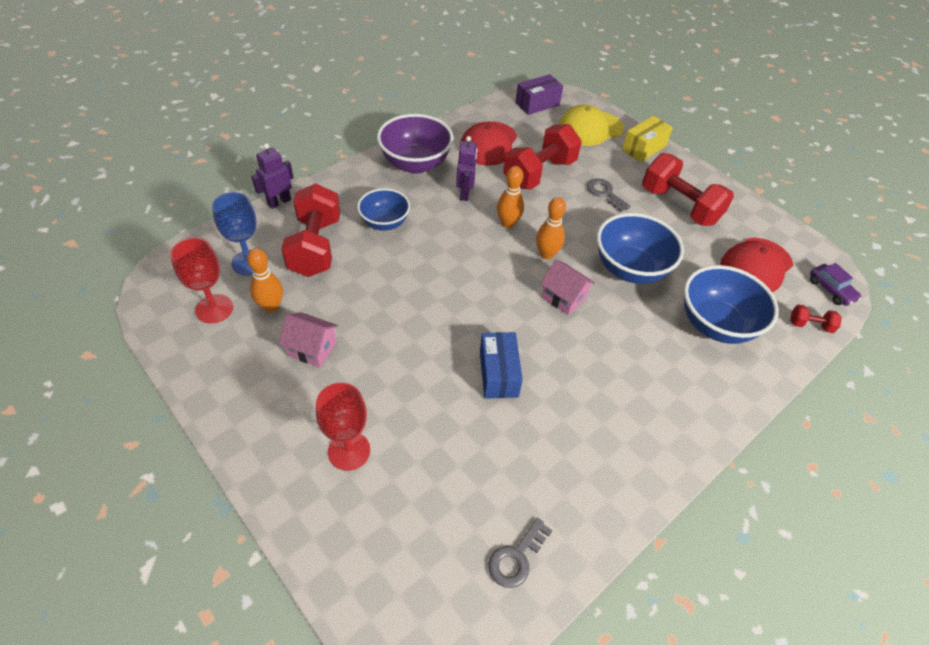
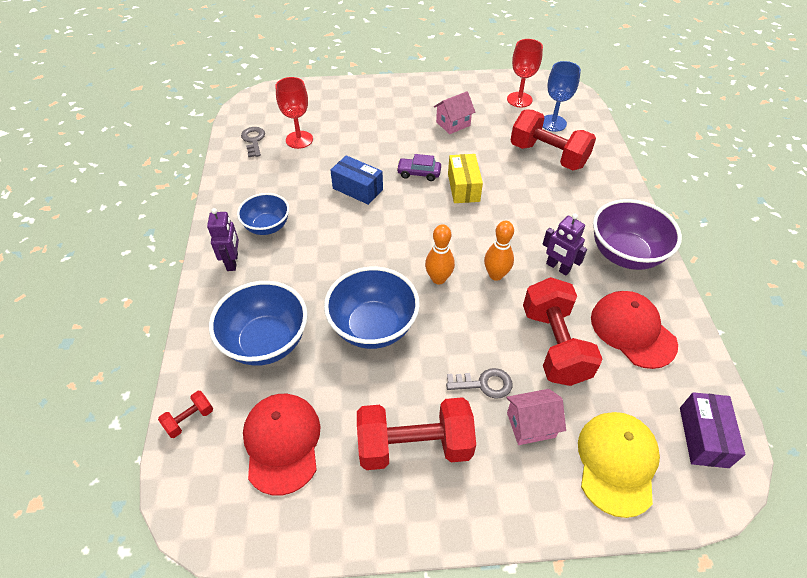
camera: 130 degrees right, 0 degrees up
(271, 306) = (503, 120): orange bowling pin -> none
(279, 202) = (615, 155): purple robot -> purple robot (233, 262)
(349, 451) = (371, 113): red goblet -> red goblet (299, 140)
(384, 223) = (551, 200): blue bowl -> blue bowl (267, 226)
(563, 297) = (385, 260): pink house -> pink house (531, 425)
(644, 148) = (540, 499): yellow box -> yellow box (463, 187)
(831, 290) = (192, 489): purple car -> purple car (419, 173)

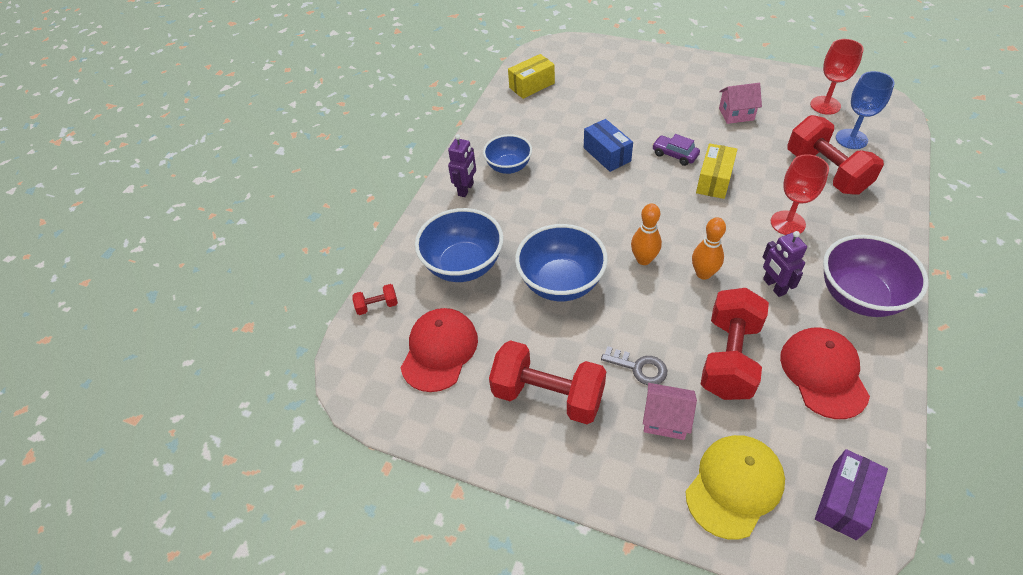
camera: 30 degrees right, 0 degrees up
(253, 140) = (532, 85): grey key -> yellow box
(299, 140) = (573, 94): red goblet -> red goblet (787, 223)

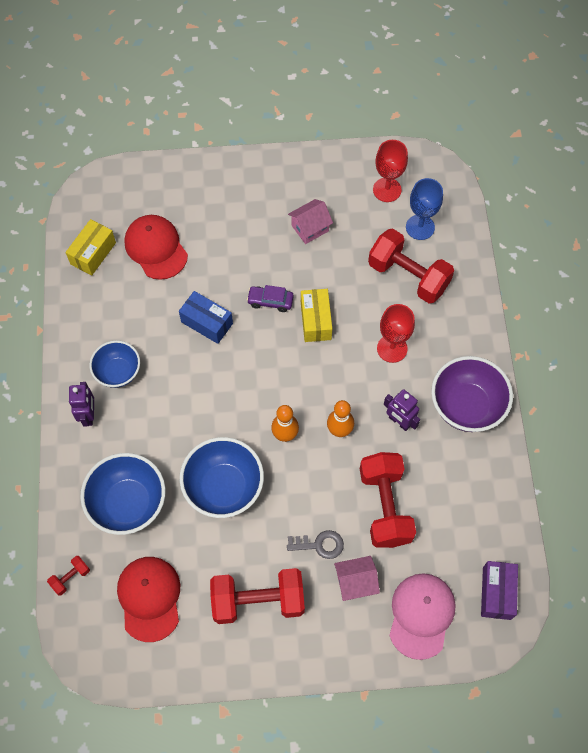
camera: 30 degrees left, 15 degrees up
(734, 486) = (421, 615): yellow cap -> pink cap
(823, 373) = (457, 491): red cap -> red cap (156, 248)

